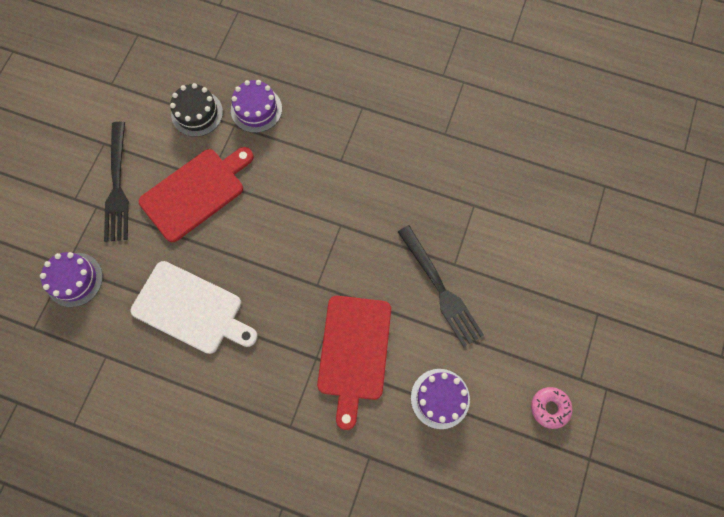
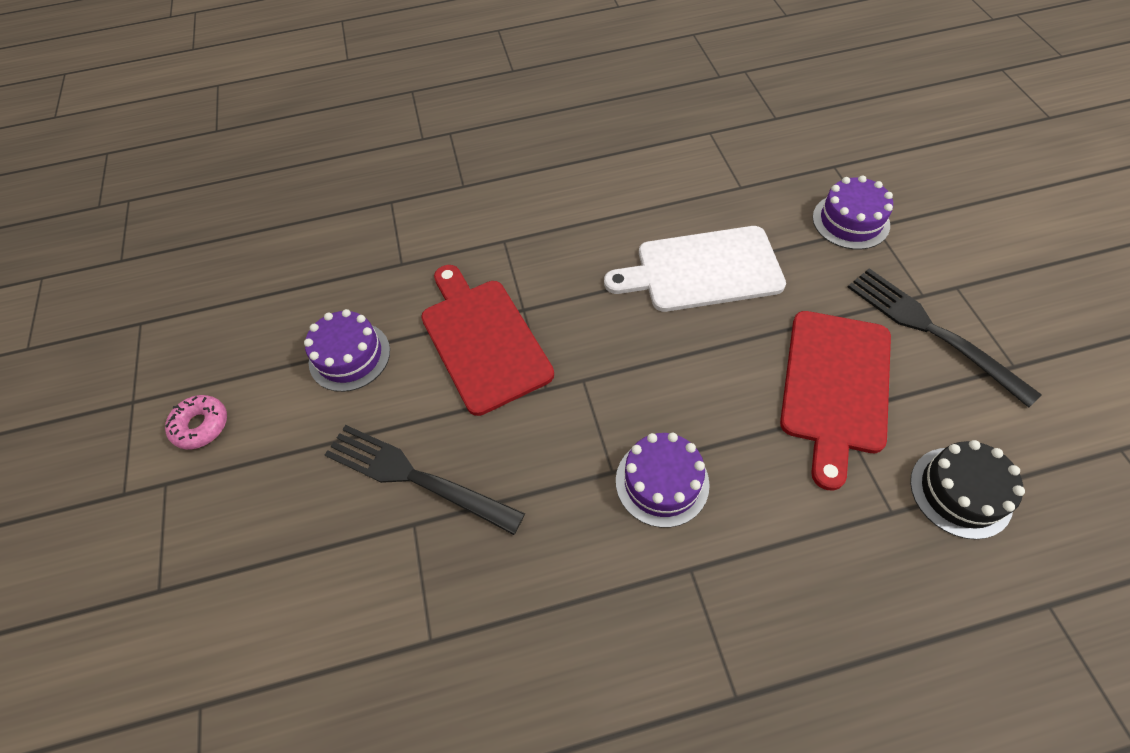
camera: 150 degrees right, 15 degrees down
(256, 109) = (890, 562): purple cake -> purple cake (662, 482)

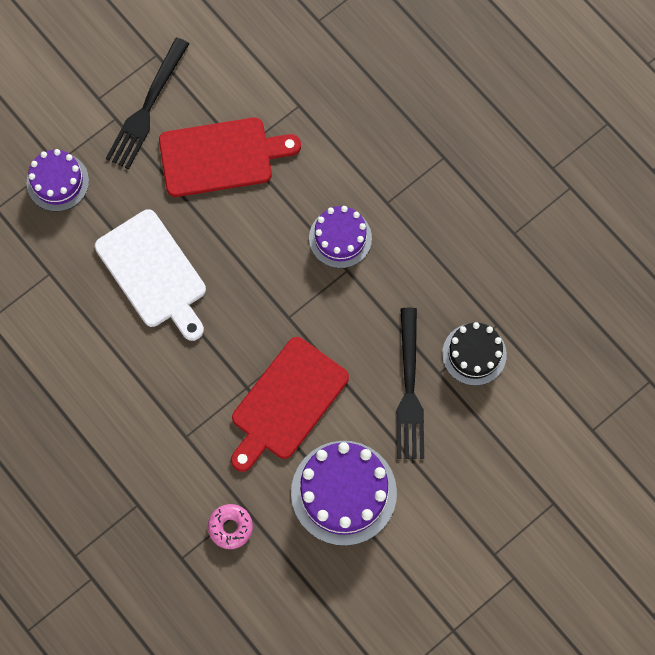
camera: 120 degrees left, 15 degrees up
(201, 426) = (445, 562): pink donut -> pink donut (230, 527)
(349, 356) = (343, 492): purple cake -> purple cake, size x1.61
(960, 492) = (267, 72): black cake -> black cake (474, 354)

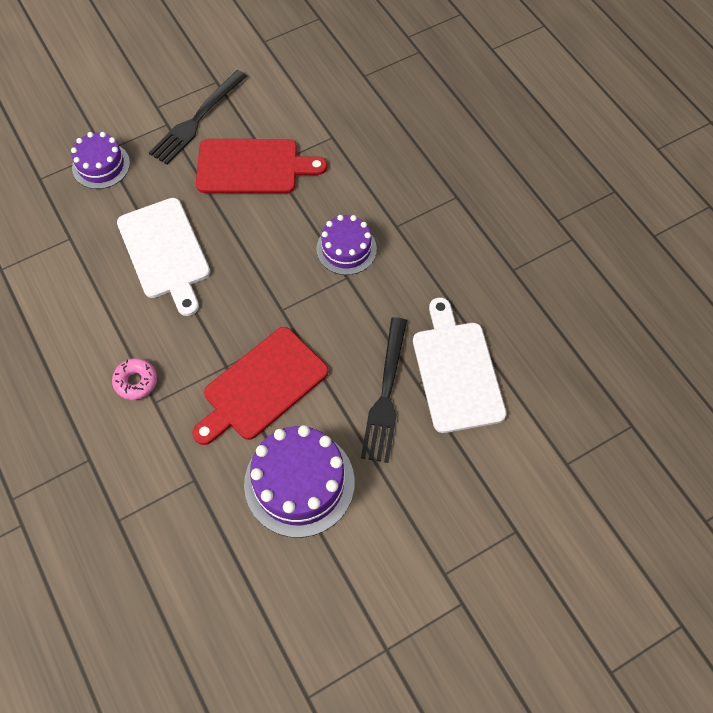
camera: 10 degrees right, 10 degrees down
(230, 527) = (176, 498): pink donut -> pink donut (136, 381)
(474, 354) = (456, 371): black cake -> white cutting board

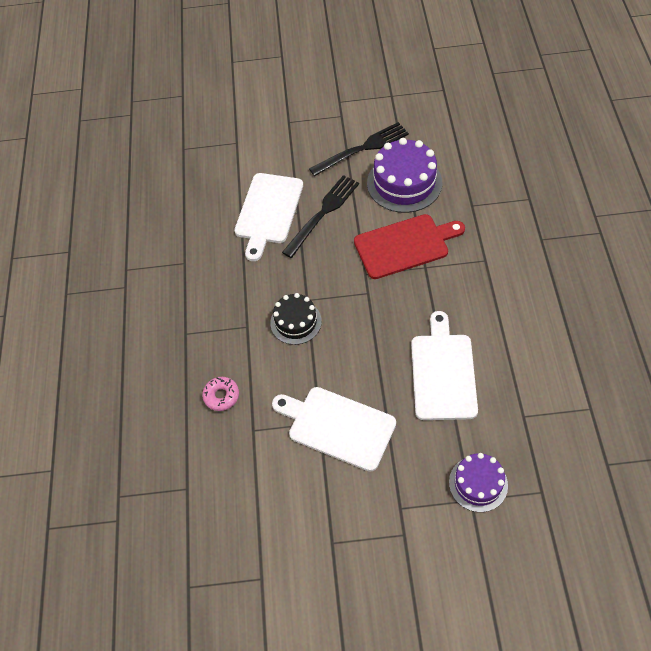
camera: 150 degrees left, 5 degrees down
(136, 381) = (495, 278): pink donut -> pink donut (221, 396)
(196, 120) = (369, 500): black fork -> black fork (363, 148)
(252, 167) = (337, 426): red cutting board -> white cutting board
(346, 249) = (296, 322): purple cake -> black cake

